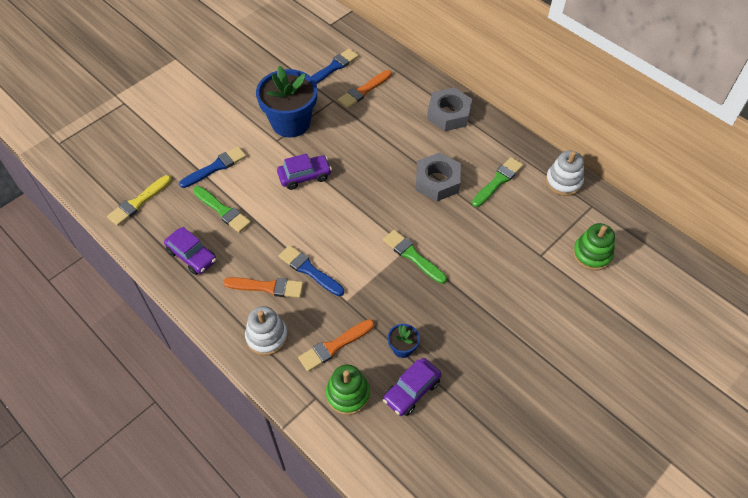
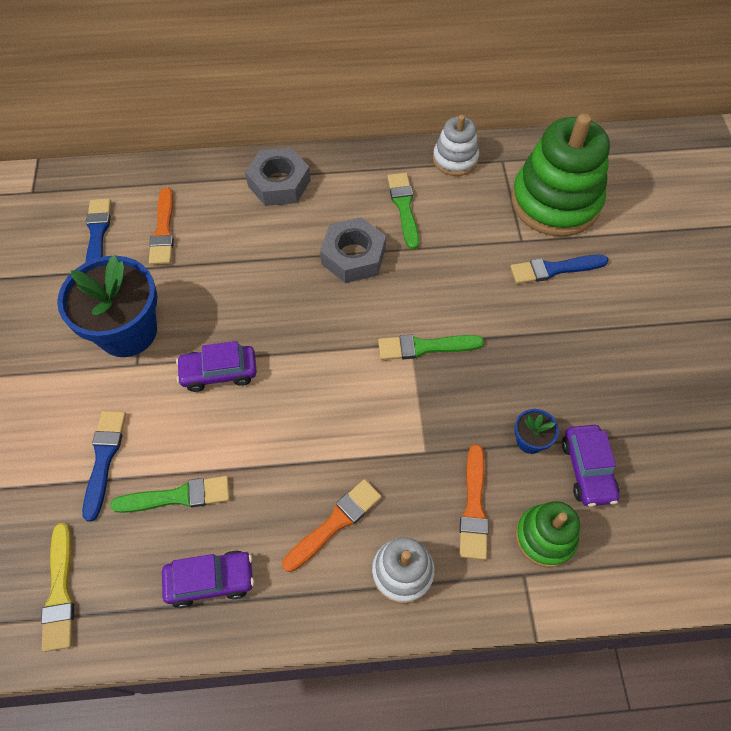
camera: 50 degrees left, 5 degrees up
(304, 176) = (219, 372): purple car -> purple car turned 120 degrees counterclockwise
(309, 270) = (352, 461): blue brush -> blue brush (554, 269)
(592, 254) = (555, 202): green stacking toy -> green stacking toy, size x1.90

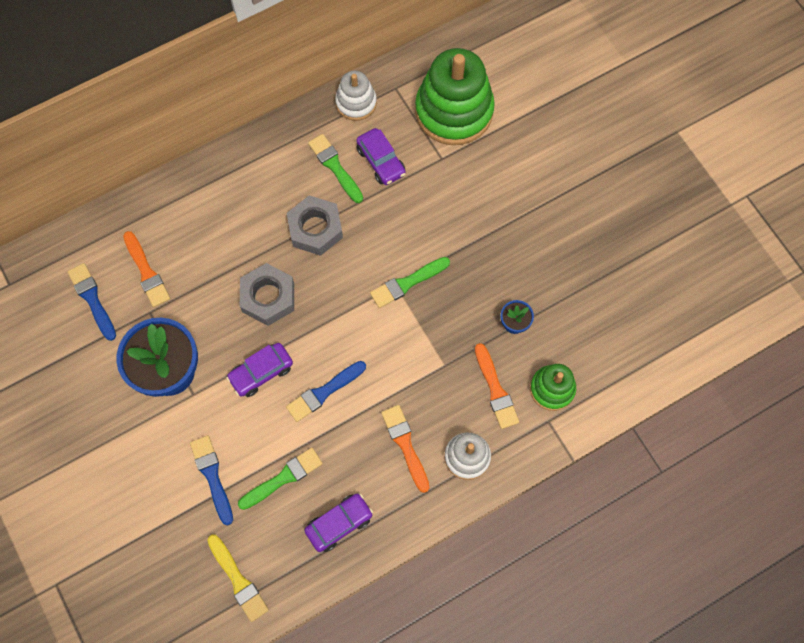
camera: 25 degrees left, 10 degrees up
(279, 183) = (220, 187): grey nut -> grey nut (268, 297)
(335, 523) = (405, 445): orange brush -> orange brush turned 45 degrees counterclockwise
(554, 269) = (477, 174): blue brush -> blue brush (324, 392)
(587, 470) = (562, 327): purple car -> purple car (381, 161)

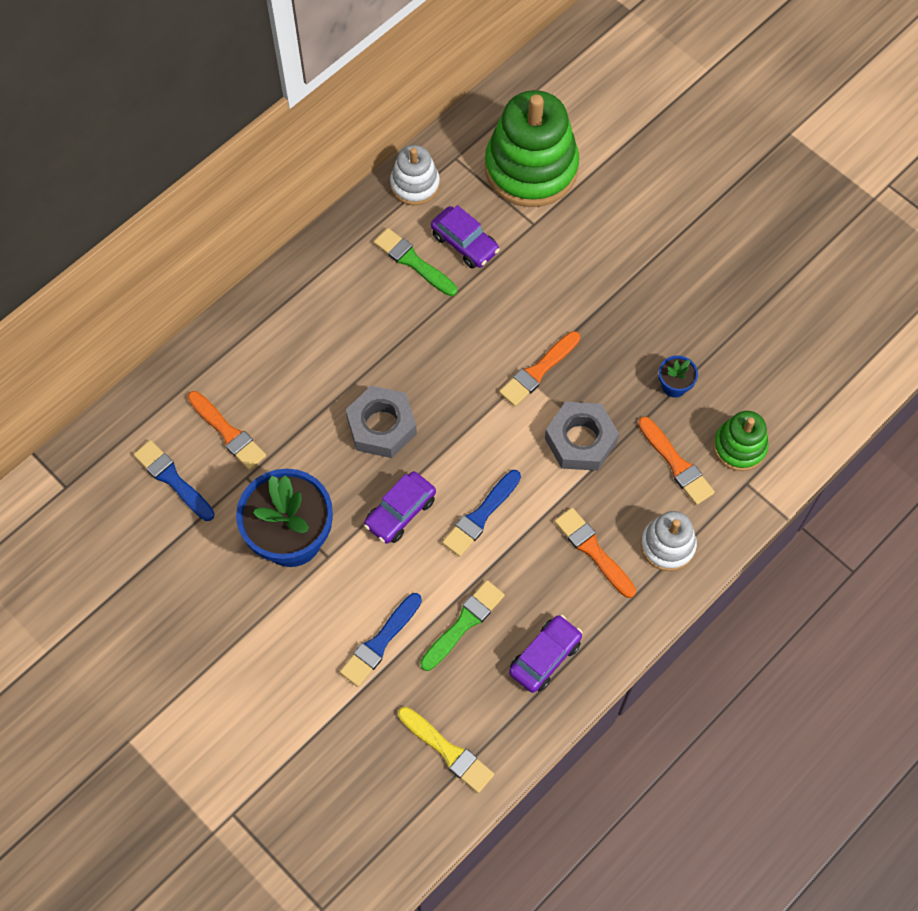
camera: 15 degrees left, 5 degrees down
(212, 476) = (380, 643): blue brush -> blue brush turned 105 degrees counterclockwise
(315, 229) = (412, 336): grey nut -> grey nut (580, 440)
(407, 283) = (538, 371): green brush -> orange brush

